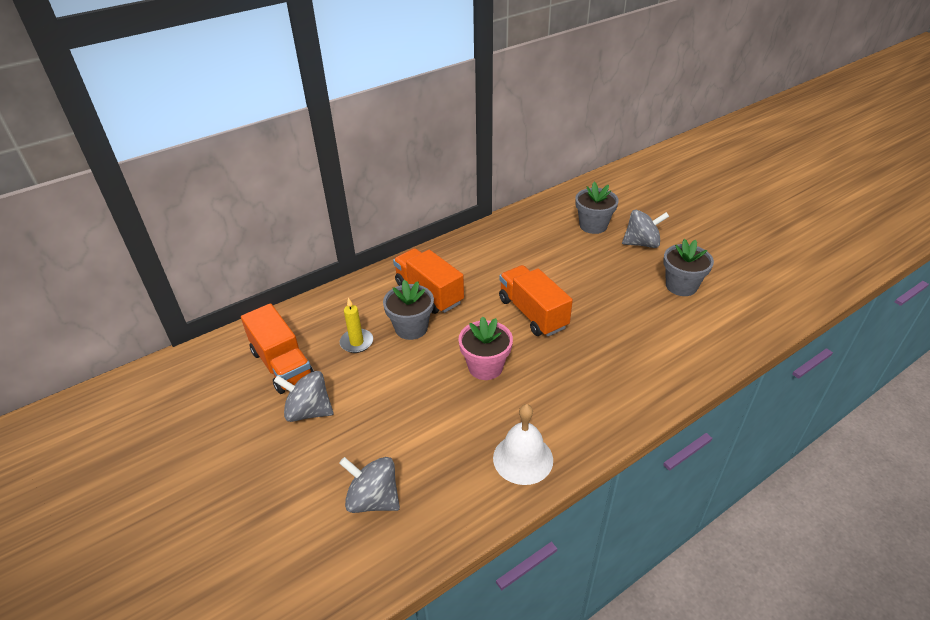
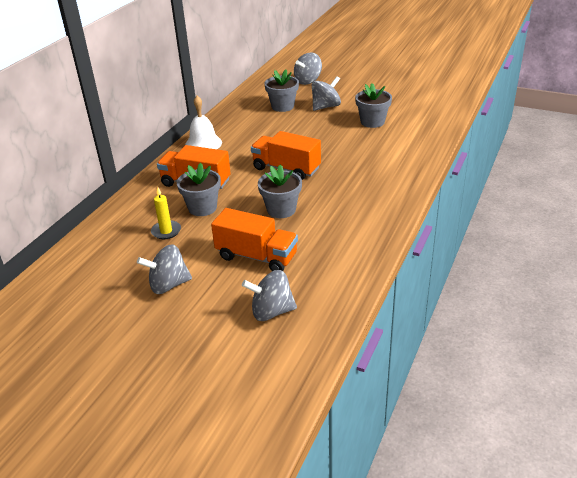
camera: 30 degrees left, 5 degrees down
(282, 365) = (115, 267): orange truck -> orange truck (256, 256)
(485, 367) = (281, 210): pink flower pot -> grey flower pot
(523, 458) = (354, 248): white bell -> white bell (203, 143)
(648, 200) = (308, 81): none -> grey spinning top

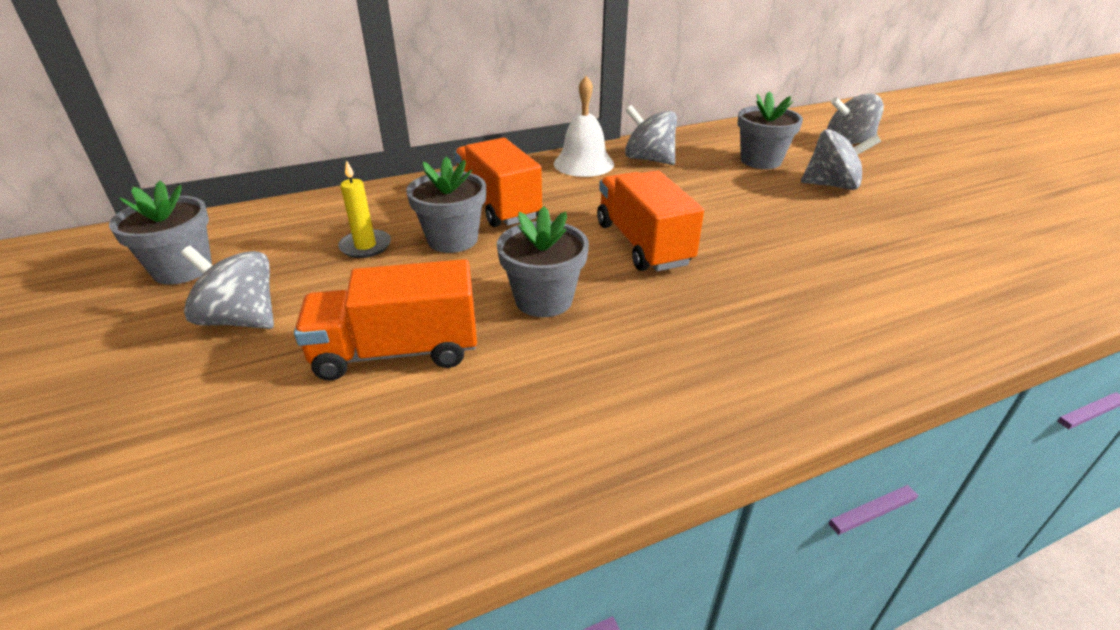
camera: 40 degrees right, 0 degrees up
(256, 256) = (397, 352): orange truck -> orange truck turned 105 degrees clockwise
(271, 311) = (258, 467): grey spinning top -> grey spinning top (649, 159)
(372, 122) = (891, 238): grey flower pot -> grey flower pot (182, 269)

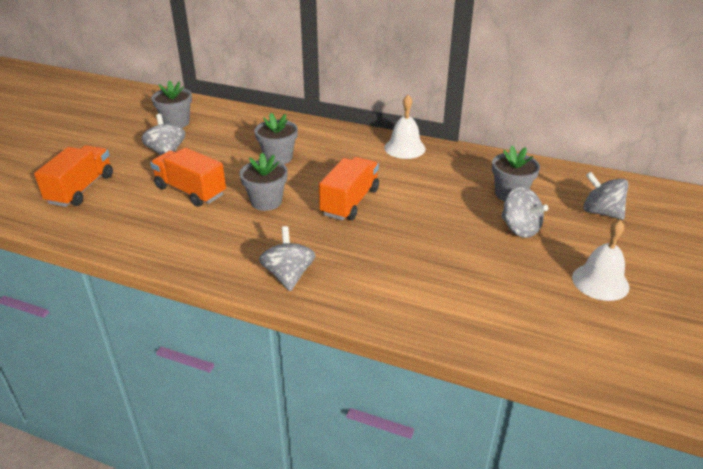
camera: 45 degrees right, 0 degrees up
(365, 246) = (243, 144): yellow candle -> none
(497, 205) = (323, 150): orange truck -> orange truck (81, 189)
(649, 159) = (444, 162): grey spinning top -> grey spinning top (288, 275)
(969, 195) = (600, 282): none -> white bell

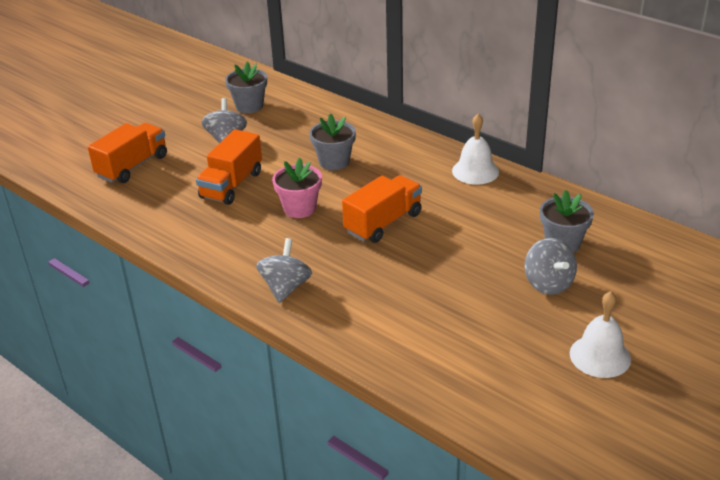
camera: 20 degrees right, 0 degrees up
(190, 191) = (232, 185): orange truck -> orange truck turned 120 degrees counterclockwise
(266, 201) = (299, 208): grey flower pot -> pink flower pot
(601, 212) = (654, 282): grey spinning top -> none

